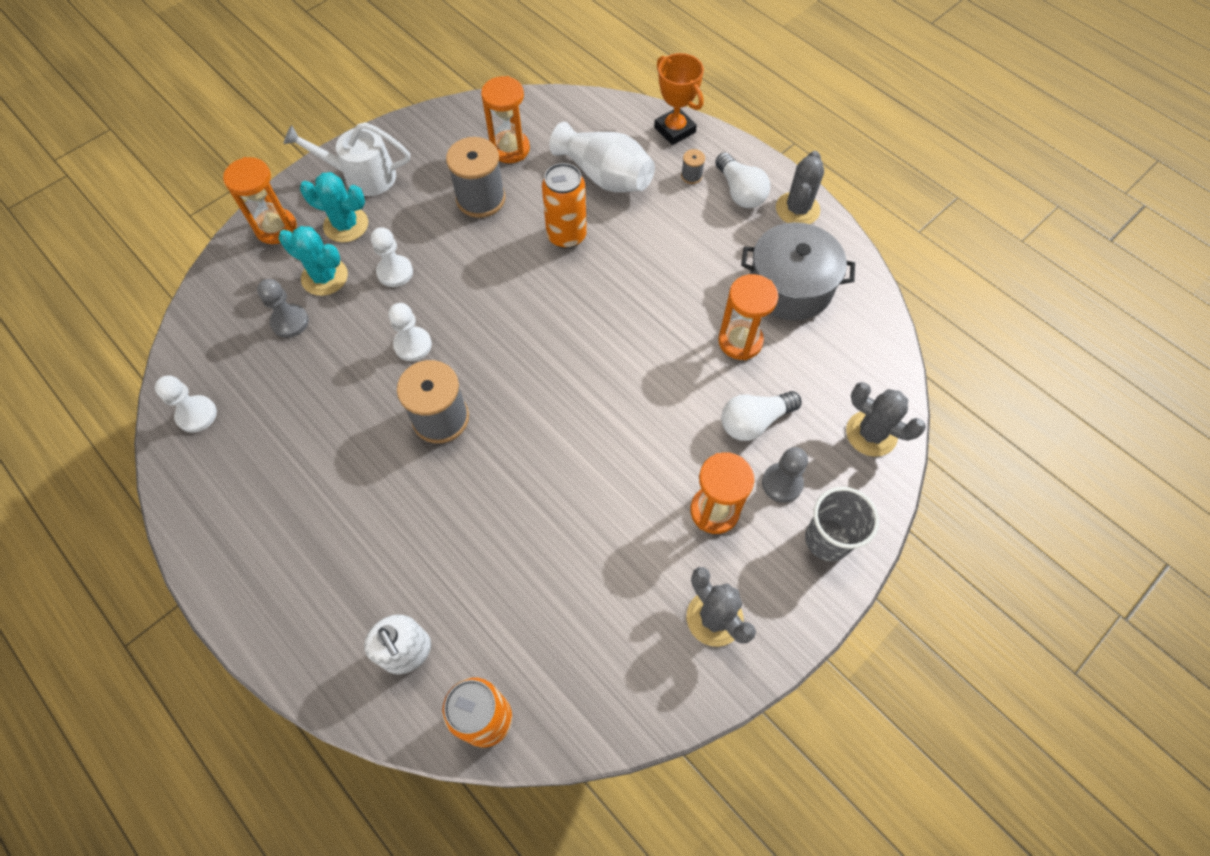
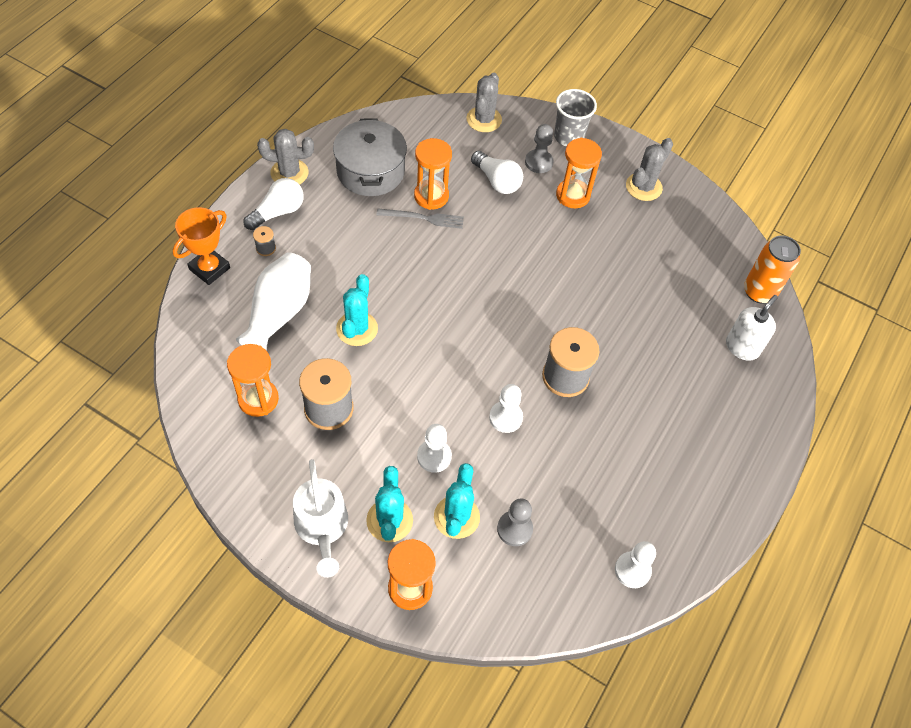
camera: 110 degrees left, 5 degrees down
(566, 236) = (357, 329): orange can -> turquoise cactus
(706, 326) = (423, 218): none -> grey fork

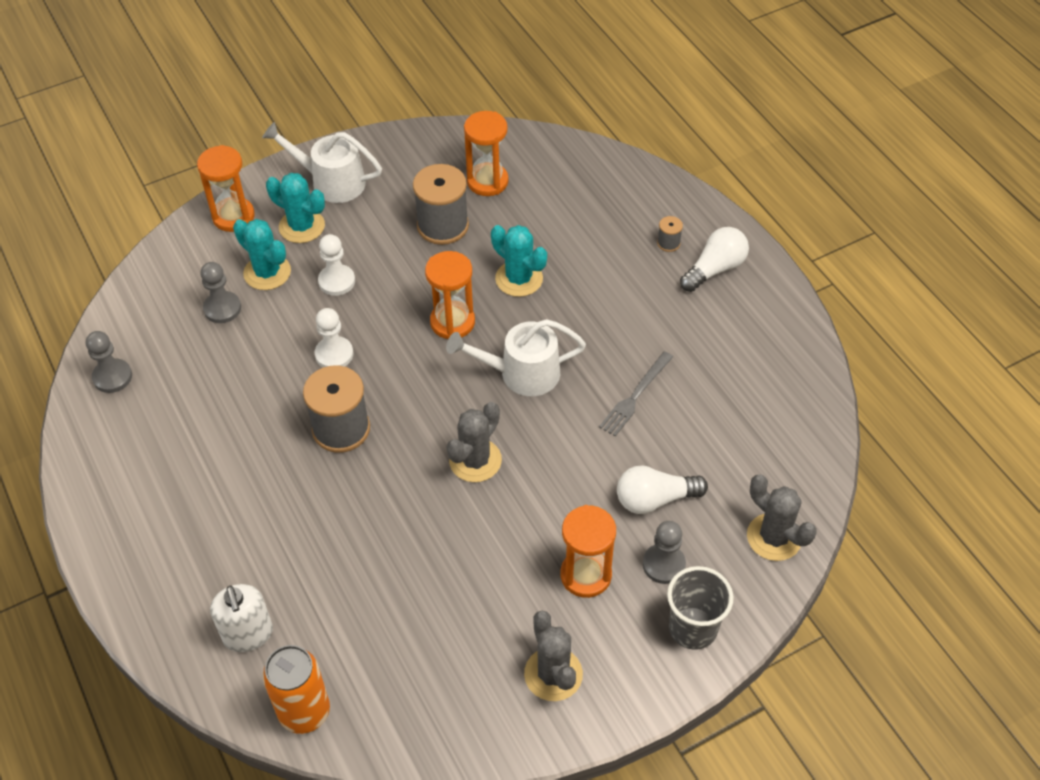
camera: 125 degrees right, 5 degrees down
(209, 269) = (665, 193): orange trophy -> none
(278, 212) = (715, 269): white light bulb -> white light bulb turned 120 degrees counterclockwise
(279, 313) = (577, 227): white vase -> none
(289, 173) = (771, 298): grey cactus -> grey cactus (475, 460)
(370, 171) = (737, 374): grey pot -> none
(431, 196) = (666, 418): orange hourglass -> orange hourglass (452, 322)
(446, 289) = (521, 373): none -> white watering can
(632, 570) = (112, 377): white pawn -> grey pawn

